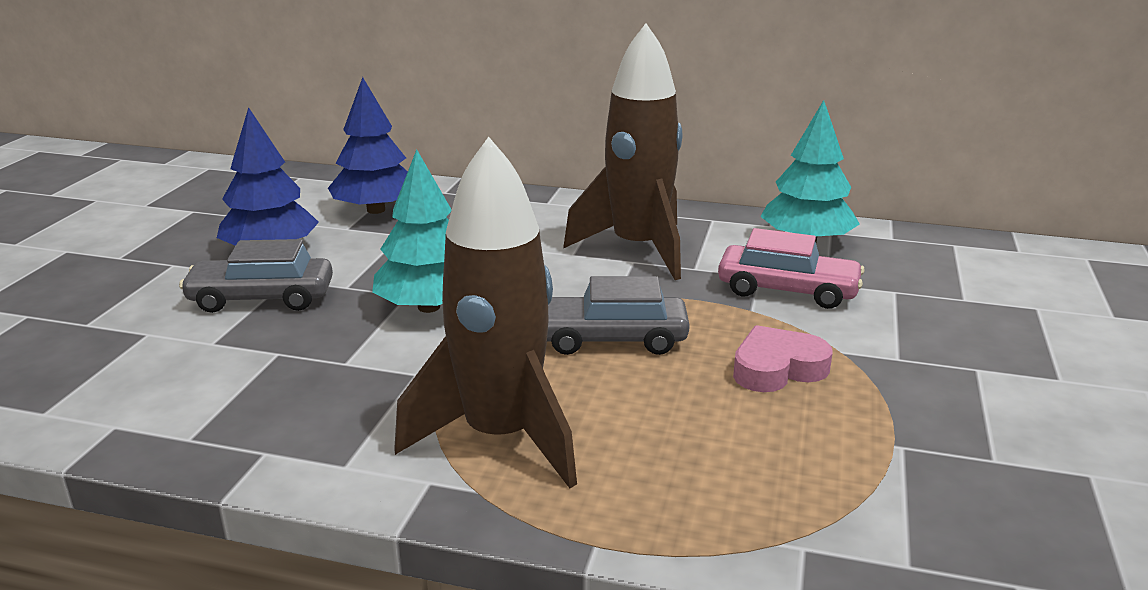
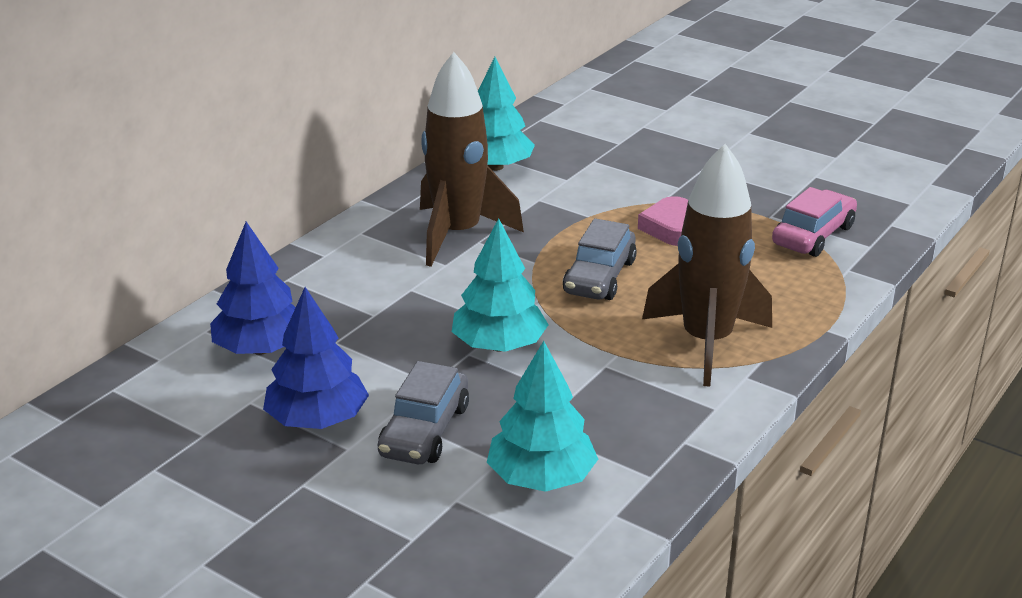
camera: 70 degrees left, 5 degrees up
(184, 371) = (541, 478): none -> turquoise tree
(787, 290) = (569, 195): pink car -> pink car (813, 235)

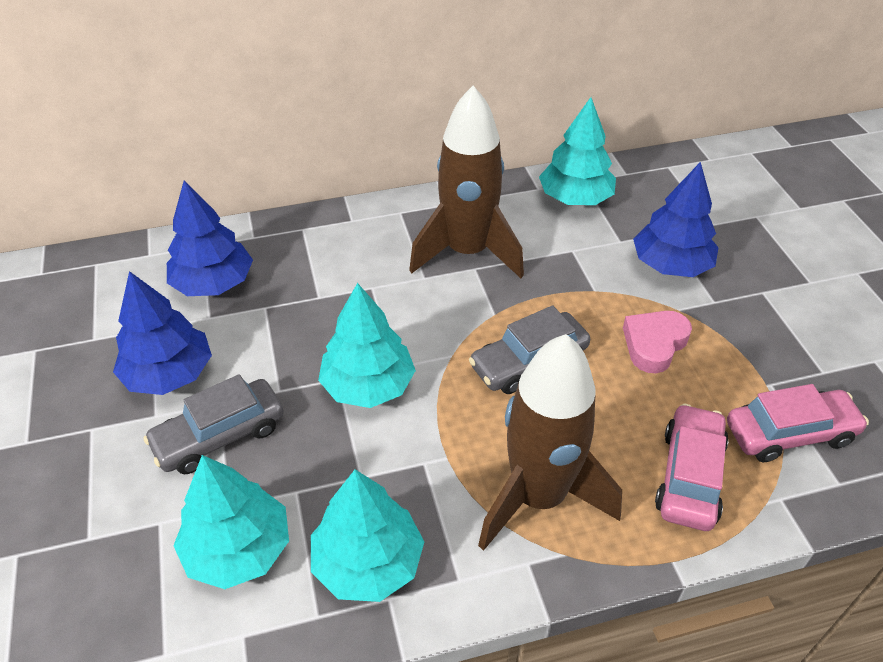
camera: 40 degrees right, 15 degrees up
(622, 179) = (670, 265): none -> blue tree
(644, 433) = (368, 562): none -> turquoise tree
(783, 285) = (689, 476): none -> pink car

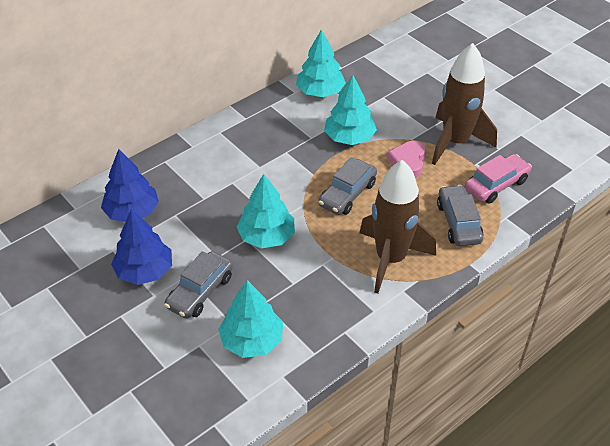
camera: 25 degrees left, 0 degrees up
(368, 562) = (324, 320): turquoise tree -> turquoise tree (349, 138)
(467, 252) = (276, 144): brown rocket -> brown rocket (455, 142)
(670, 265) = (395, 115): blue tree -> none
(689, 476) = (458, 222): pink car -> grey car

